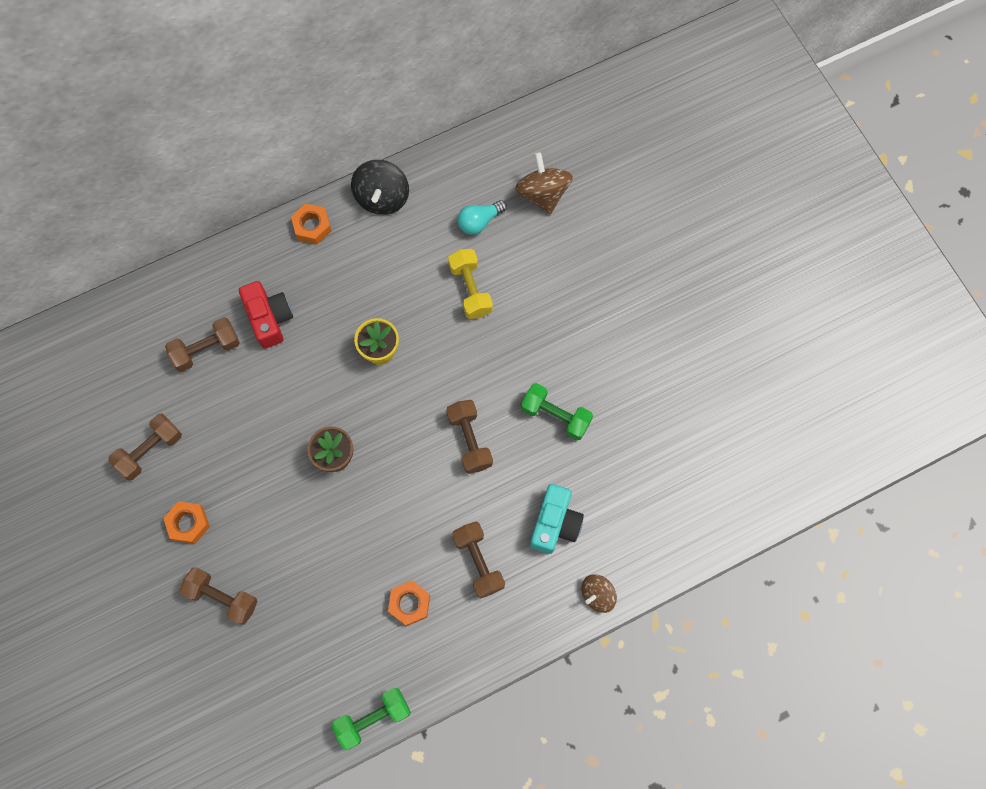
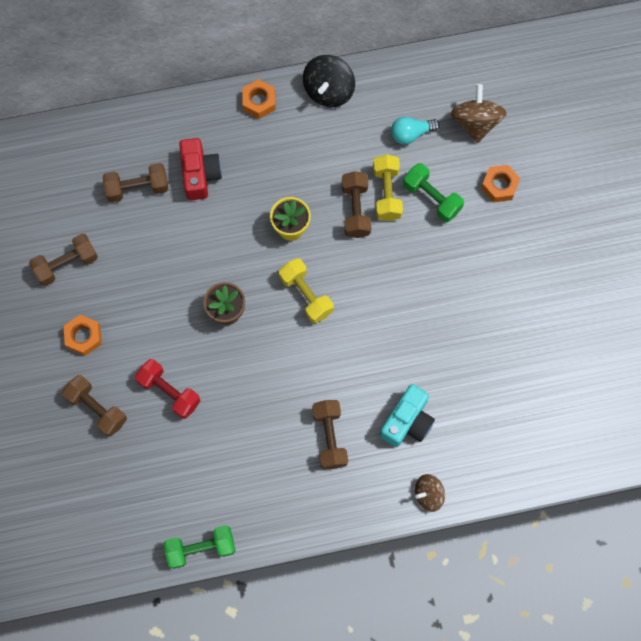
camera: 15 degrees right, 0 degrees up
(296, 558) = (169, 392): none -> red dumbbell
(409, 604) = (259, 458): orange nut -> orange nut (499, 186)
(414, 417) = (306, 295): none -> yellow dumbbell
(469, 440) = (350, 328): brown dumbbell -> brown dumbbell (356, 210)
(555, 416) = (433, 326): green dumbbell -> green dumbbell (431, 198)

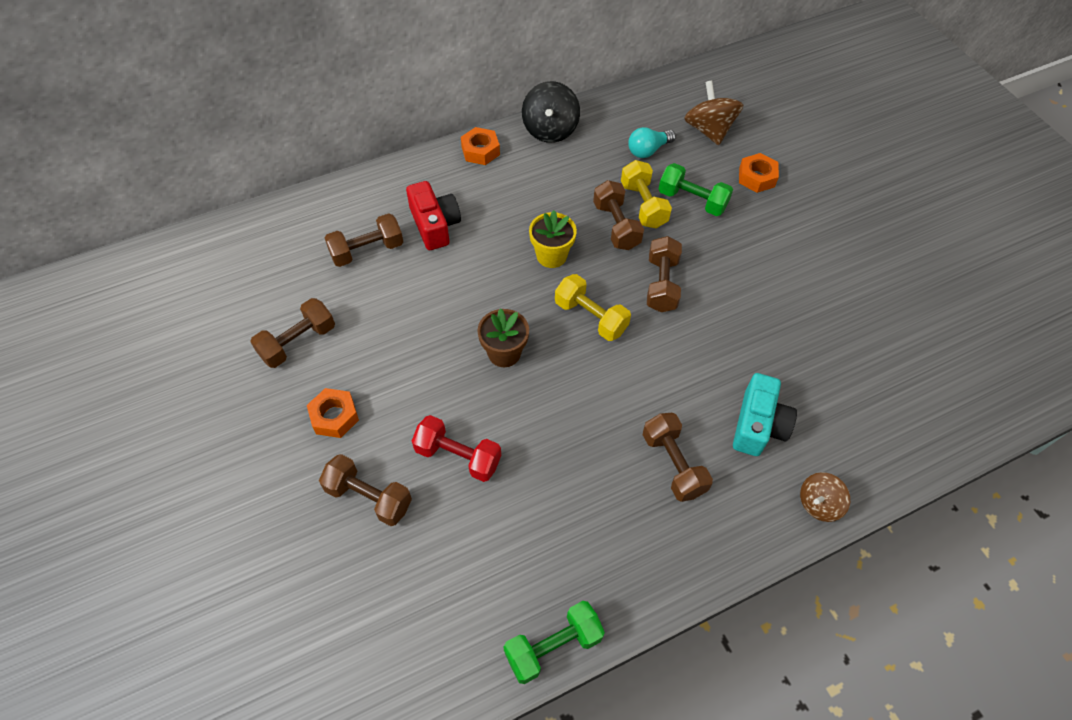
camera: 15 degrees left, 15 degrees down
(375, 277) = (661, 284): none -> brown dumbbell

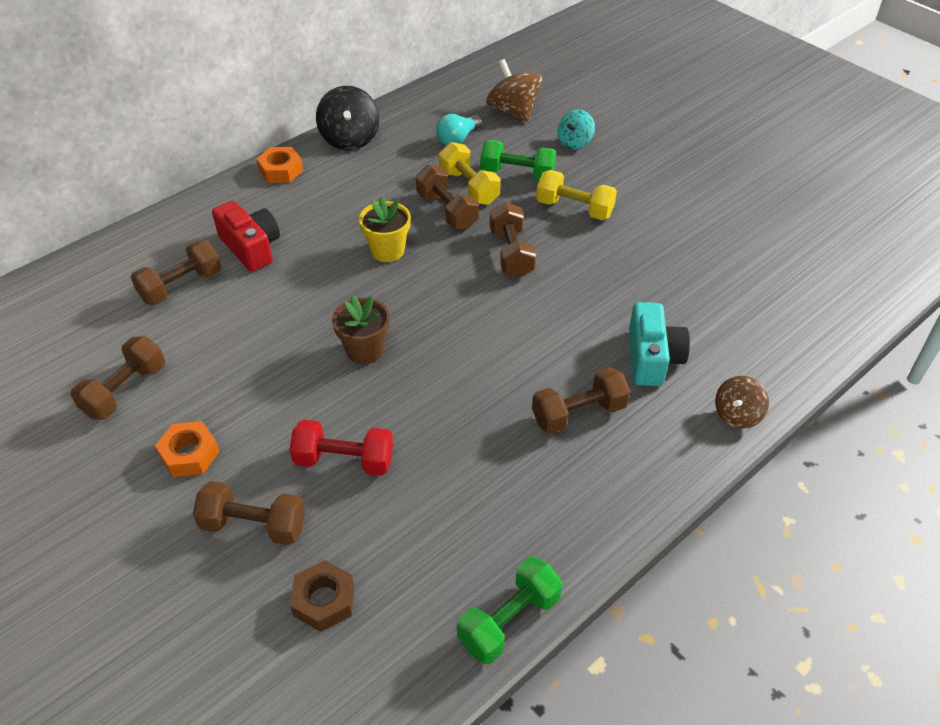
camera: 15 degrees left, 10 degrees down
(407, 582) = (324, 600): none -> brown nut
(590, 317) = (447, 298): yellow dumbbell -> yellow dumbbell (574, 208)
(673, 464) = (578, 413): brown dumbbell -> brown dumbbell turned 75 degrees counterclockwise
(756, 177) = (574, 142): orange nut -> turquoise spinning top

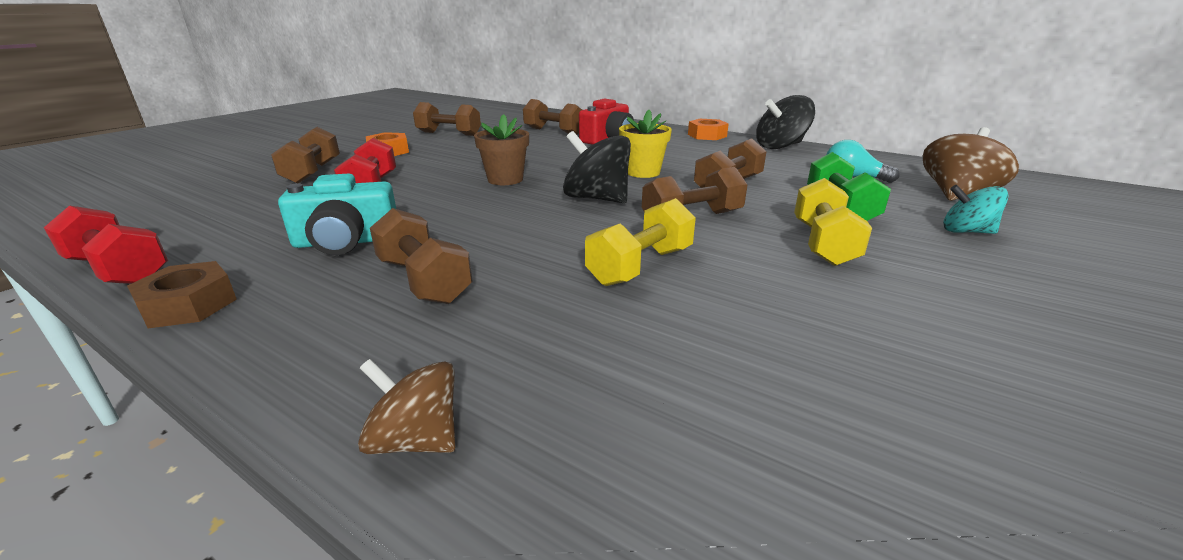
camera: 75 degrees right, 20 degrees down
(324, 600) = (219, 198): brown nut -> brown nut (189, 305)
(447, 296) = (597, 198): none -> black spinning top
(469, 187) = (779, 190): yellow dumbbell -> yellow dumbbell (641, 266)
(509, 620) = (119, 270): green dumbbell -> red dumbbell
(652, 358) = (546, 328): turquoise camera -> turquoise camera (346, 242)

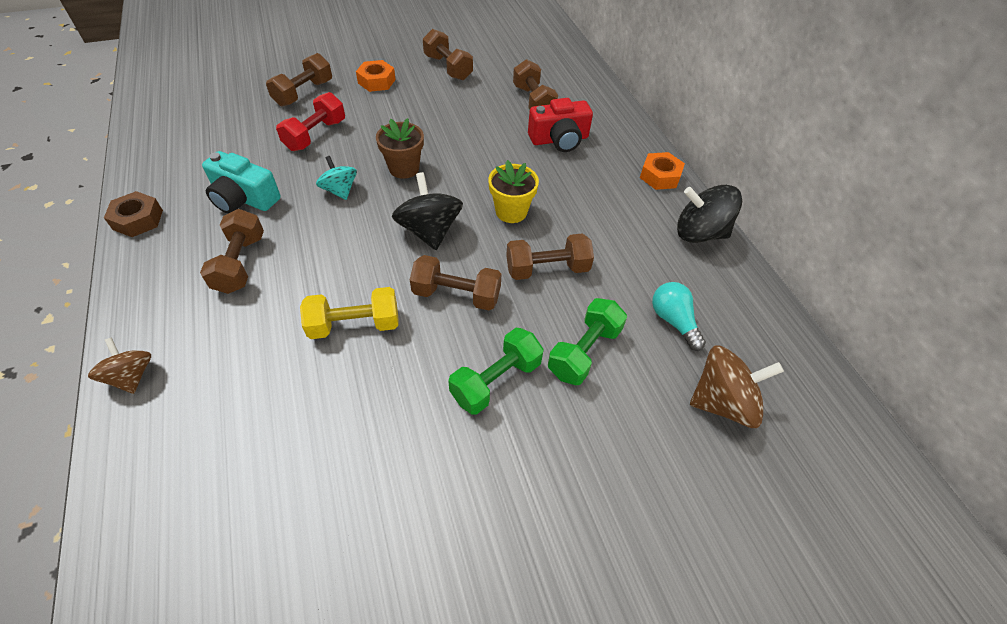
camera: 35 degrees right, 25 degrees up
(119, 270) = (136, 167): red dumbbell -> none
(823, 243) = (496, 380): yellow dumbbell -> green dumbbell
(966, 231) = (628, 443): turquoise spinning top -> turquoise spinning top (340, 190)

